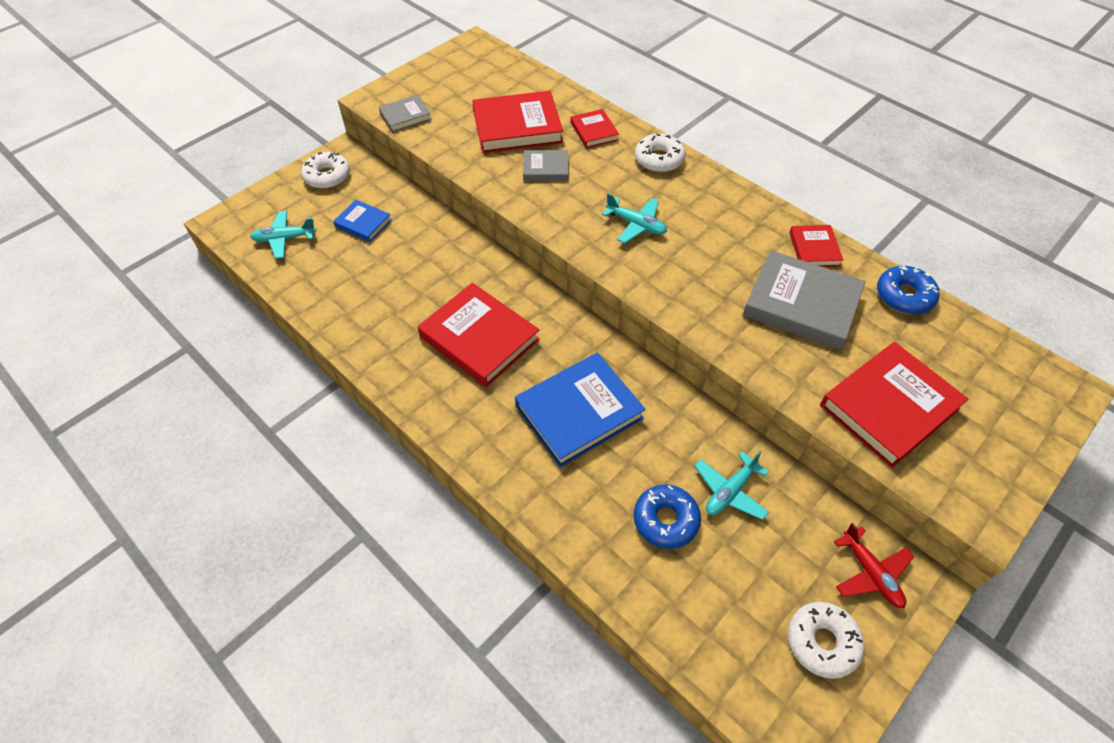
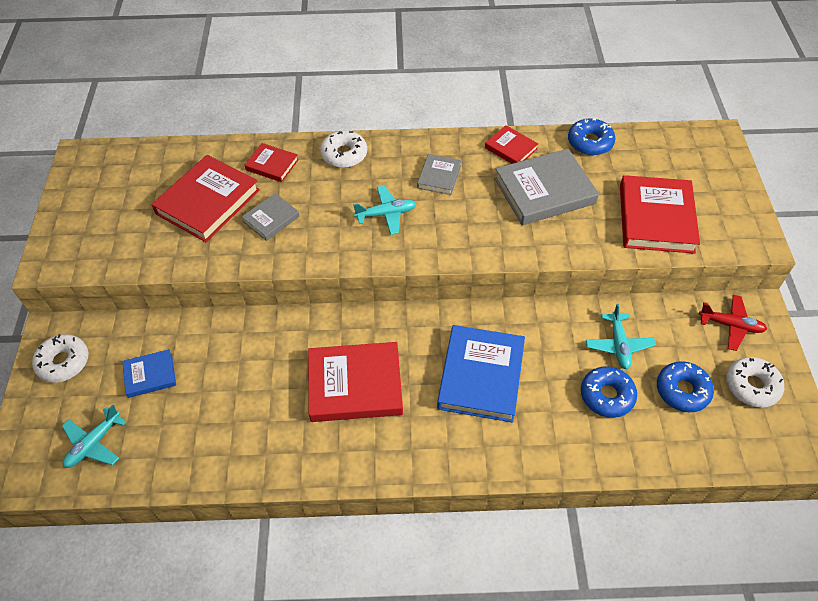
camera: 45 degrees left, 0 degrees up
(405, 116) = (98, 258): grey book -> grey book (439, 176)
(743, 580) = (682, 390): none -> blue donut

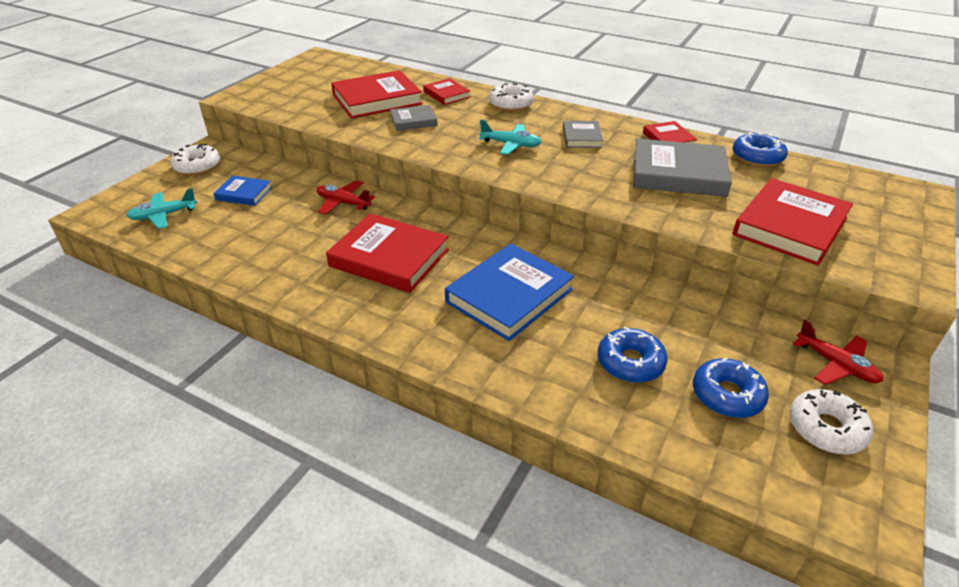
camera: 30 degrees right, 15 degrees down
(260, 340) = (343, 203): none -> red plane
(439, 176) = (582, 137): grey book -> grey book turned 45 degrees counterclockwise
(618, 345) = (678, 328): turquoise plane -> none

